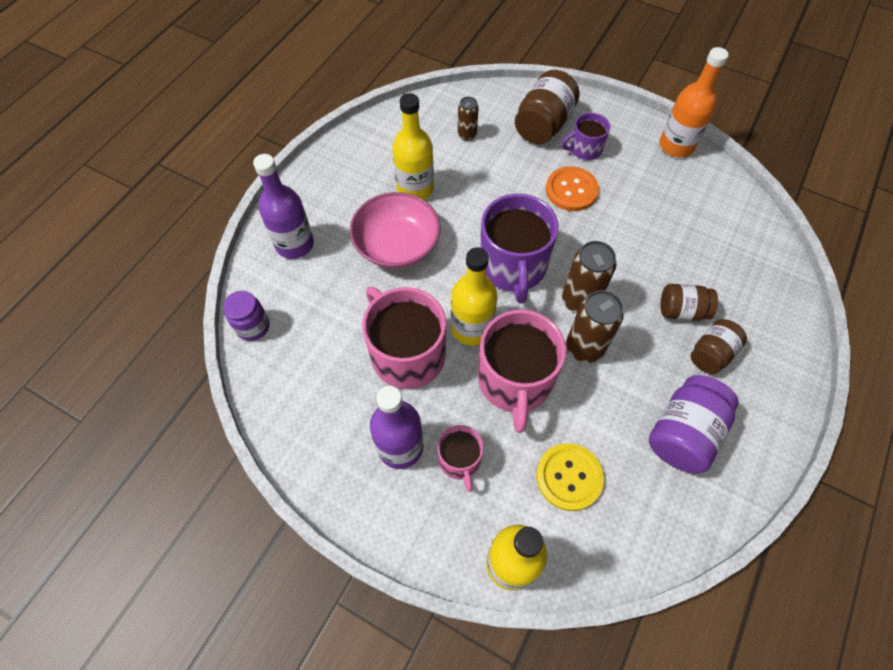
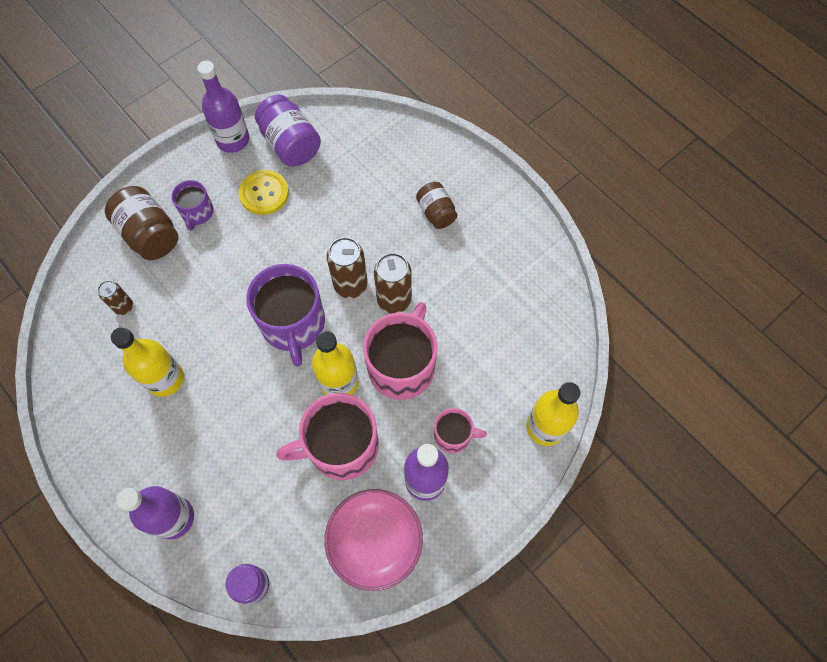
camera: 70 degrees left, 5 degrees up
(397, 245) = (222, 418): pink bowl -> pink bowl (375, 541)
(513, 266) = (293, 324): purple mug -> purple mug turned 60 degrees clockwise
(515, 381) = (402, 366): pink mug -> pink mug turned 90 degrees counterclockwise
(569, 477) = (495, 358): yellow button -> yellow button (264, 193)
(571, 190) = (237, 243): orange button -> none
(676, 146) = (233, 140): orange bottle -> purple bottle
(682, 310) = (392, 214): brown jar -> none
(683, 433) = (490, 263): purple jar -> purple jar (290, 144)

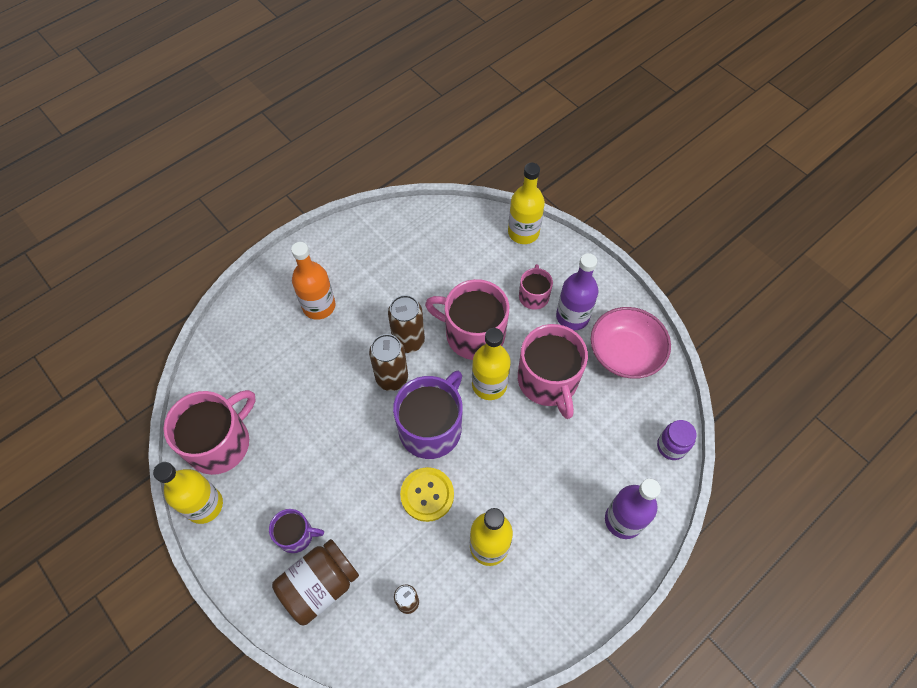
camera: 90 degrees left, 5 degrees down
(233, 140) = (204, 505): purple bottle -> yellow bottle
(264, 193) = (279, 466): yellow button -> yellow button (427, 495)
(290, 144) = (220, 442): purple jar -> pink mug
(293, 324) = (431, 427): purple mug -> purple mug turned 45 degrees counterclockwise
(436, 212) = (319, 306): brown jar -> orange bottle

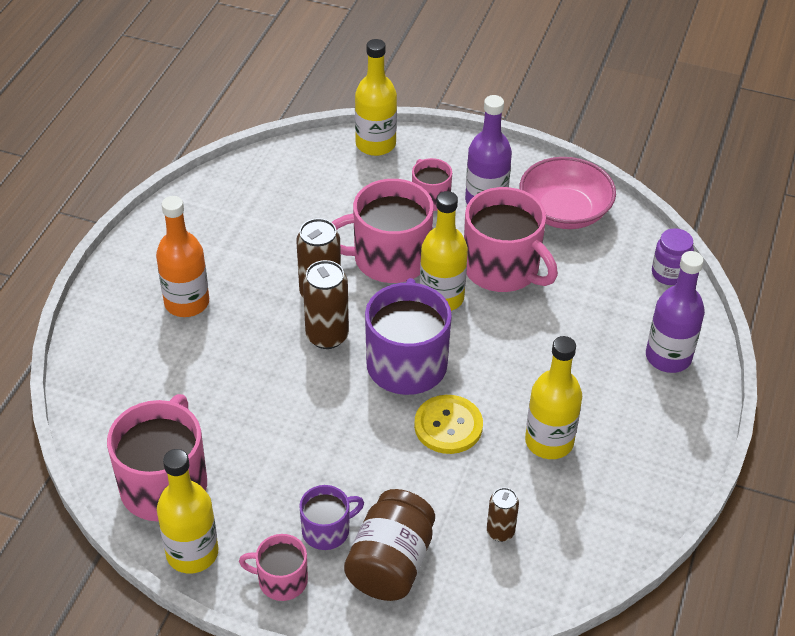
camera: 30 degrees left, 15 degrees down
(244, 558) = (281, 580): none -> pink mug

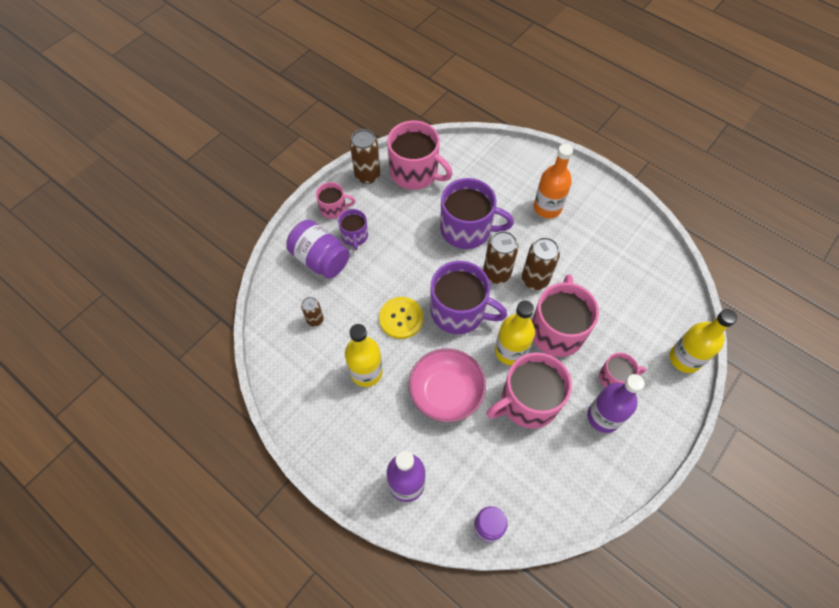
camera: 110 degrees right, 15 degrees up
(192, 553) = (367, 175): yellow bottle -> brown can
(260, 387) = (467, 229): none -> purple mug
(281, 580) = (334, 208): pink mug -> pink mug turned 60 degrees clockwise
(390, 563) = (320, 259): brown jar -> purple jar
(564, 211) = (578, 473): pink bowl -> pink bowl (446, 392)

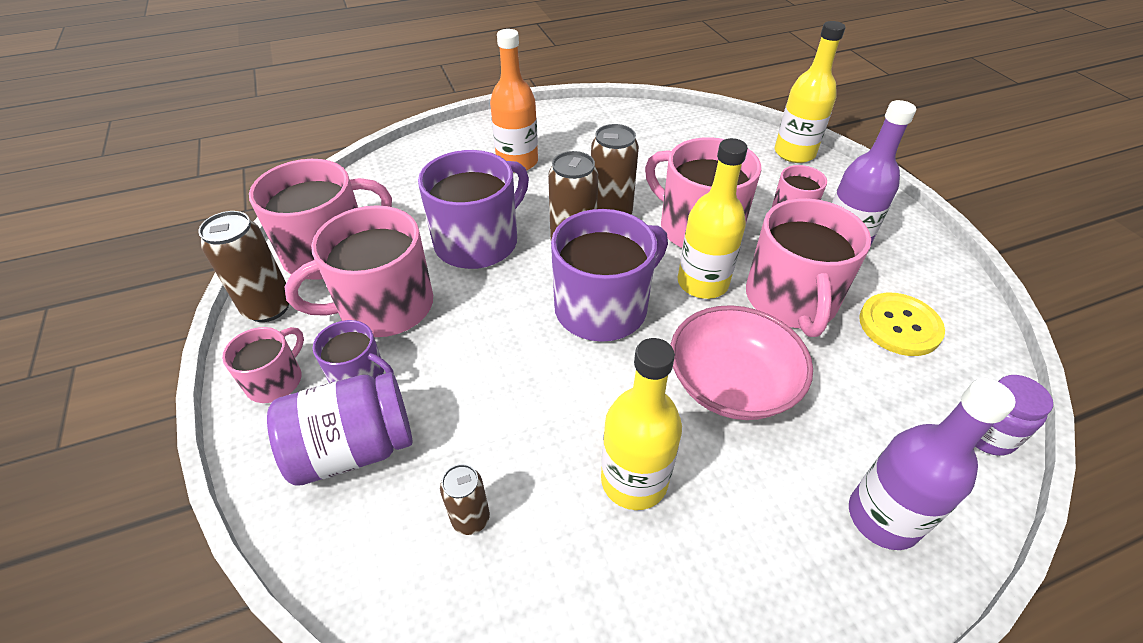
camera: 60 degrees left, 15 degrees down
(397, 218) = (383, 307): none -> pink mug
(401, 318) = (564, 382): yellow button -> yellow button (899, 326)

